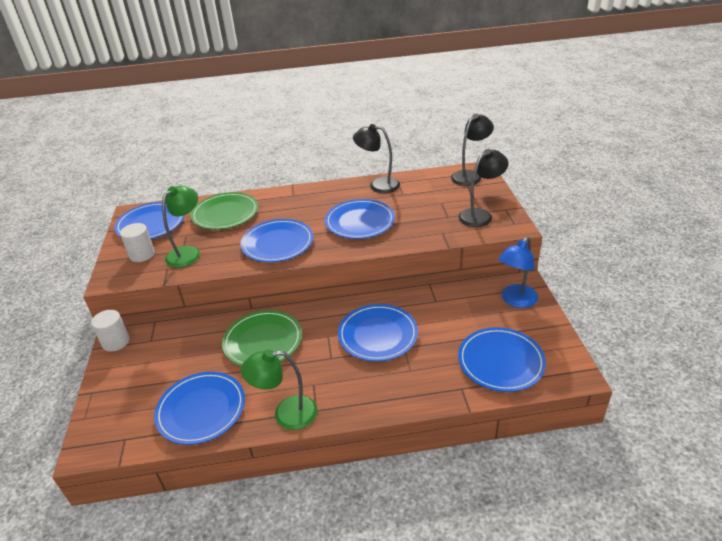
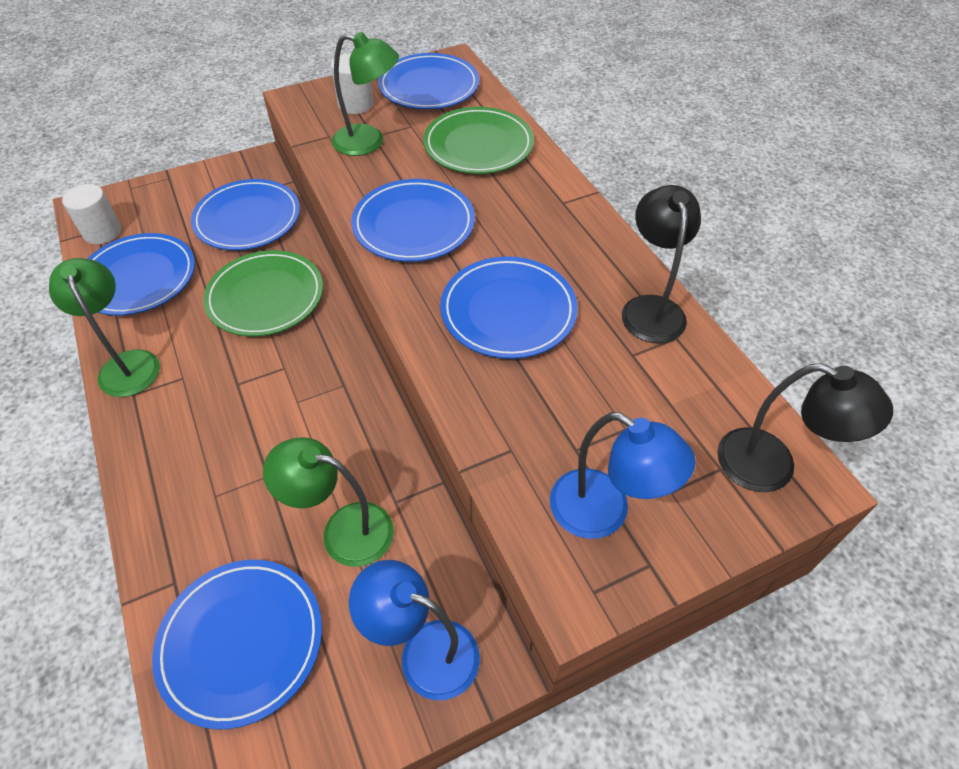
camera: 70 degrees right, 15 degrees up
(116, 342) = (252, 163): white cylinder -> white cylinder (102, 232)
(378, 335) = (293, 432): blue plate -> blue plate (247, 219)
(447, 320) = (343, 530): none -> green lamp
(480, 215) = (604, 513): black lamp -> blue lamp

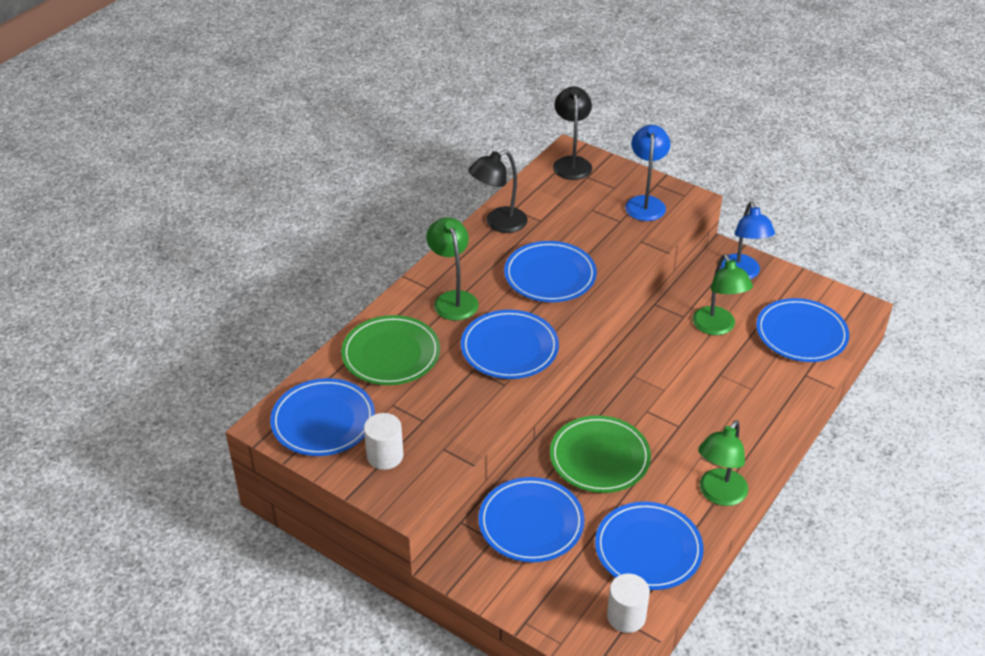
camera: 120 degrees left, 10 degrees down
(369, 142) = (433, 419): green lamp -> green lamp (453, 299)

